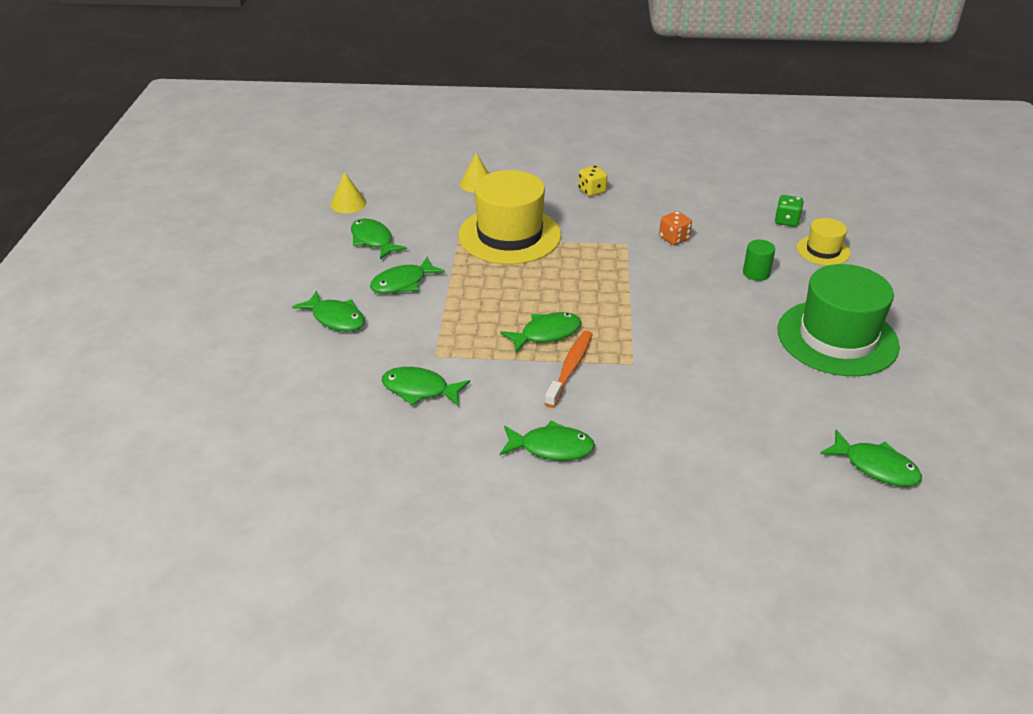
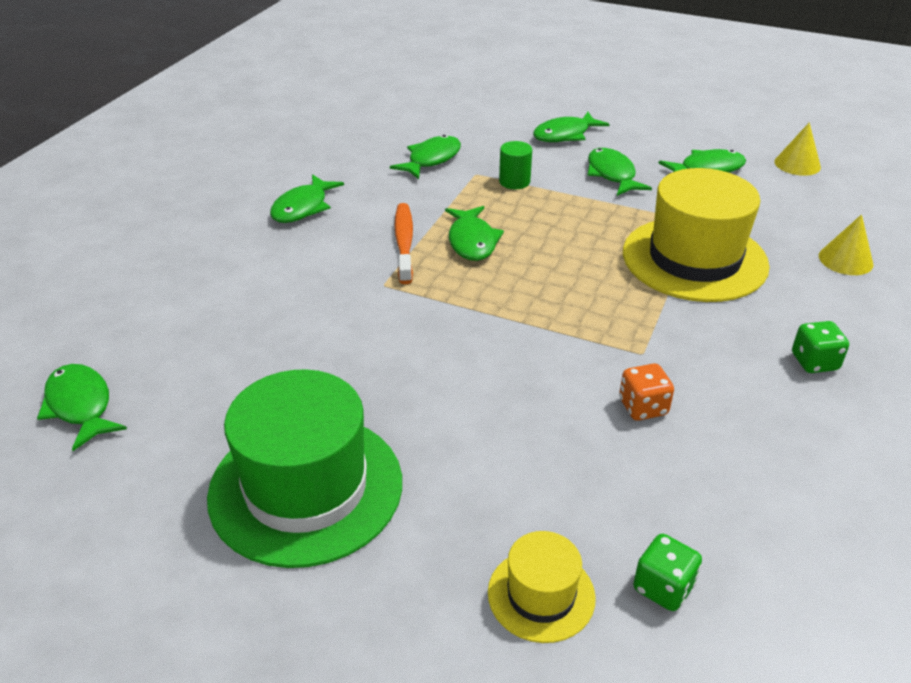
camera: 110 degrees right, 0 degrees up
(570, 368) = (404, 243): orange toothbrush -> orange toothbrush turned 135 degrees counterclockwise
(592, 191) = (814, 362): yellow dice -> green dice
(756, 273) = (509, 466): green cylinder -> green cylinder (514, 182)
(875, 466) = (80, 406): green fish -> green fish turned 90 degrees clockwise

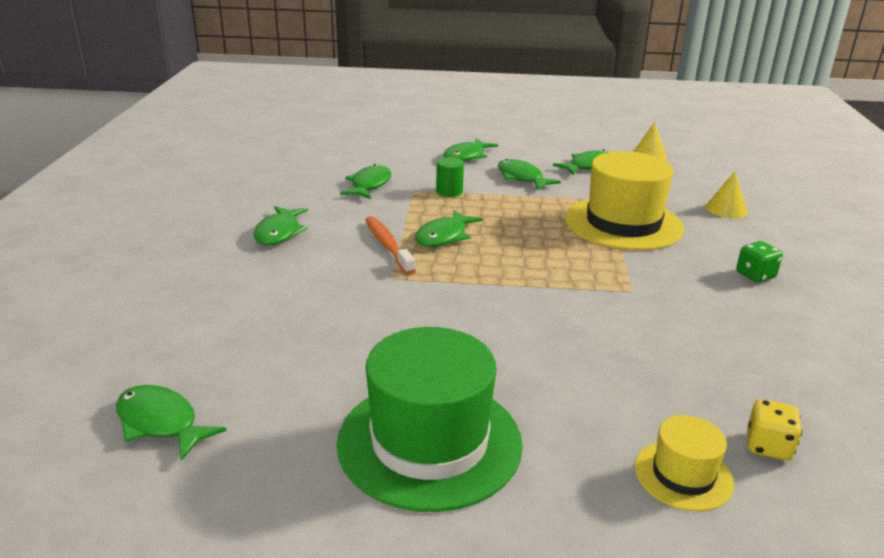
camera: 20 degrees left, 10 degrees down
(472, 241) = (444, 236): green fish -> green fish turned 60 degrees clockwise
(643, 407) = (660, 327): orange dice -> none
(663, 587) = (768, 446): green dice -> yellow dice

